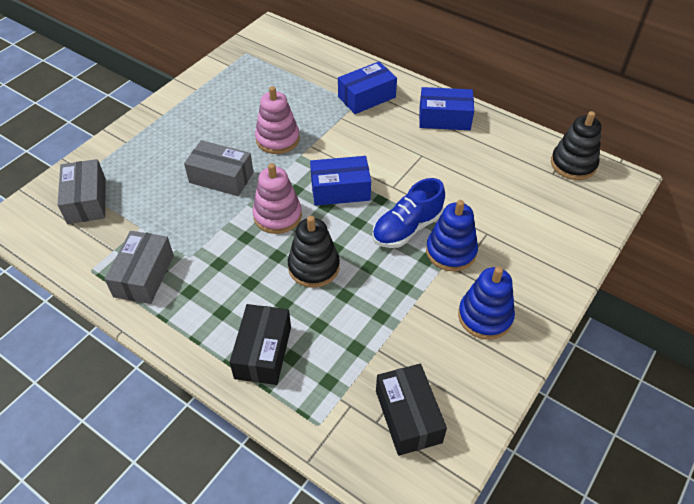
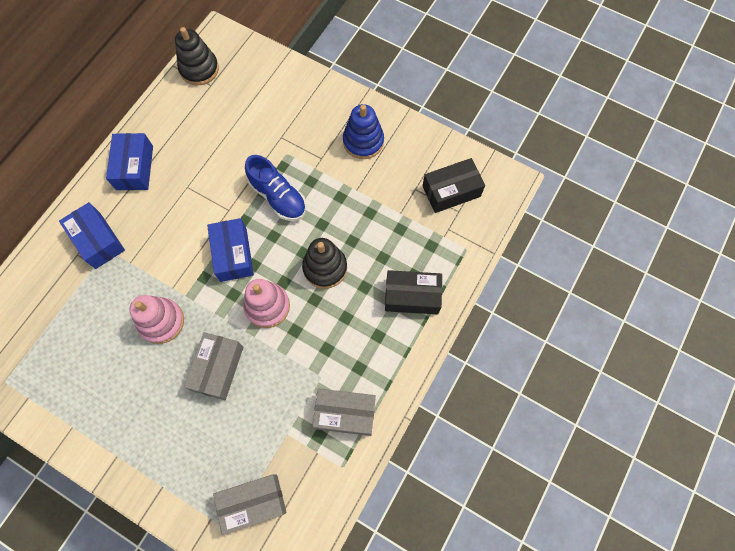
camera: 95 degrees left, 20 degrees up
(451, 251) = (302, 163): blue stacking toy -> none

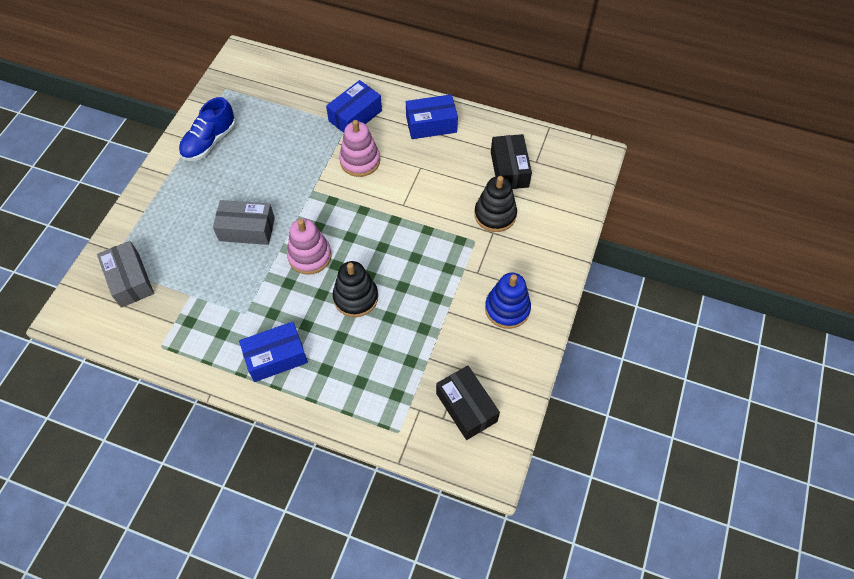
camera: 80 degrees right, 10 degrees down
(161, 321) = (286, 178): pink stacking toy -> pink stacking toy (360, 161)
(199, 69) = (551, 149): black stacking toy -> black stacking toy (495, 215)
(233, 254) = (358, 218): blue box -> blue box (276, 357)
(278, 197) = (425, 243): blue shoe -> blue shoe (210, 142)
(345, 413) = (211, 340): grey box -> none
(412, 296) = (336, 383): black box -> black box (509, 169)

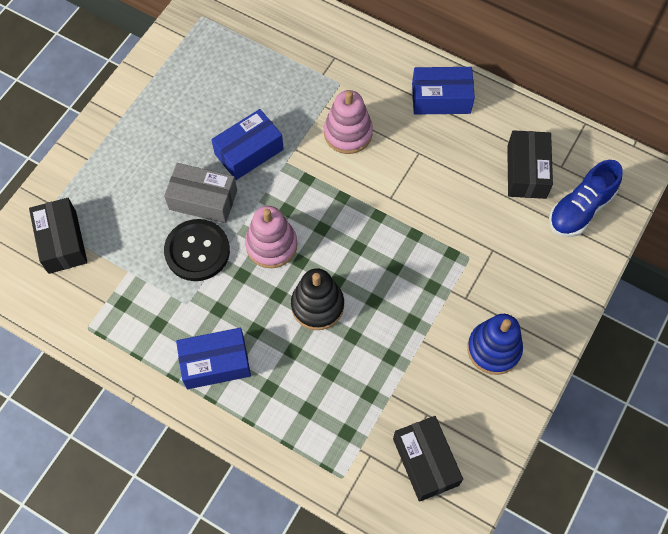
camera: 10 degrees right, 5 degrees up
(130, 280) = (62, 242): grey box -> black box
(210, 142) = (174, 82): blue shoe -> blue shoe (580, 209)
(247, 270) = (197, 251): none -> black button
(355, 116) = (351, 74): blue box -> blue box (249, 152)
(495, 215) = (499, 227): black stacking toy -> none

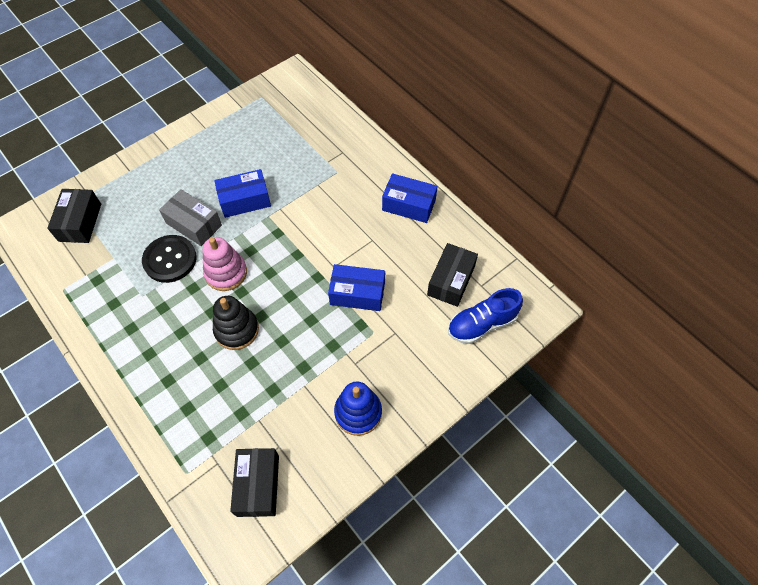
camera: 20 degrees right, 5 degrees down
(215, 363) = (138, 347): blue box -> blue box (357, 293)
(348, 133) = (325, 209): pink stacking toy -> none

